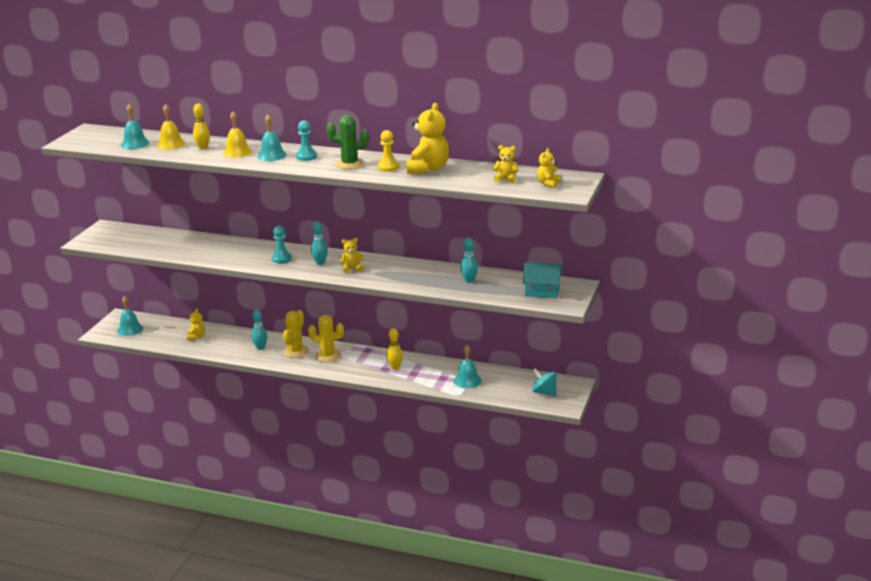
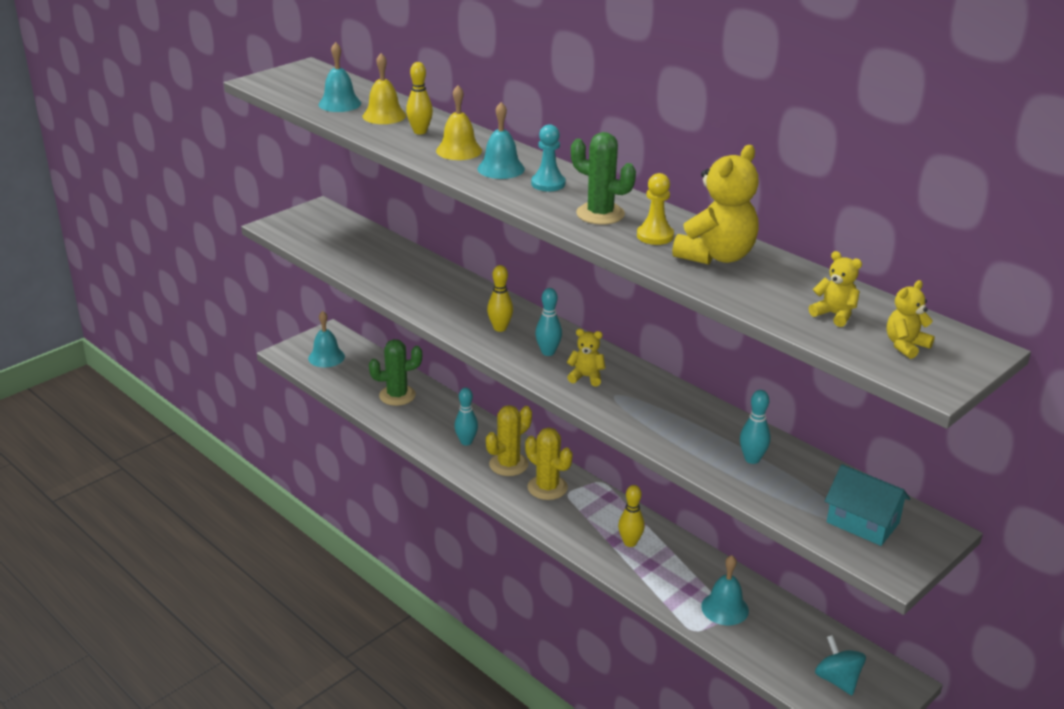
camera: 25 degrees right, 5 degrees up
(196, 336) = (397, 395): yellow teddy bear -> green cactus
(281, 259) = (500, 328): turquoise pawn -> yellow bowling pin

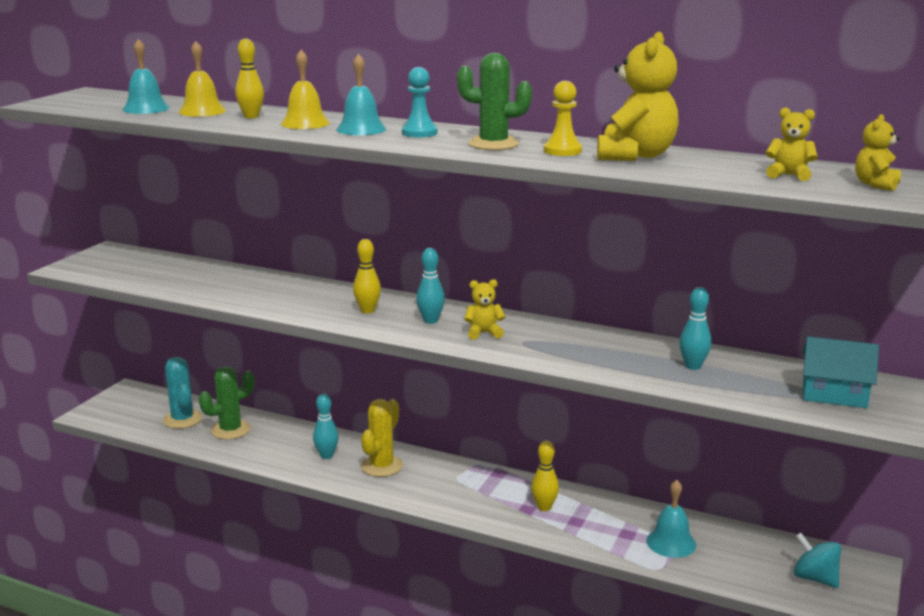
camera: 20 degrees left, 10 degrees down
(326, 357) = (134, 411): turquoise bell -> none
(362, 375) = (182, 419): none -> turquoise cactus
(547, 487) = (433, 478): yellow cactus -> none

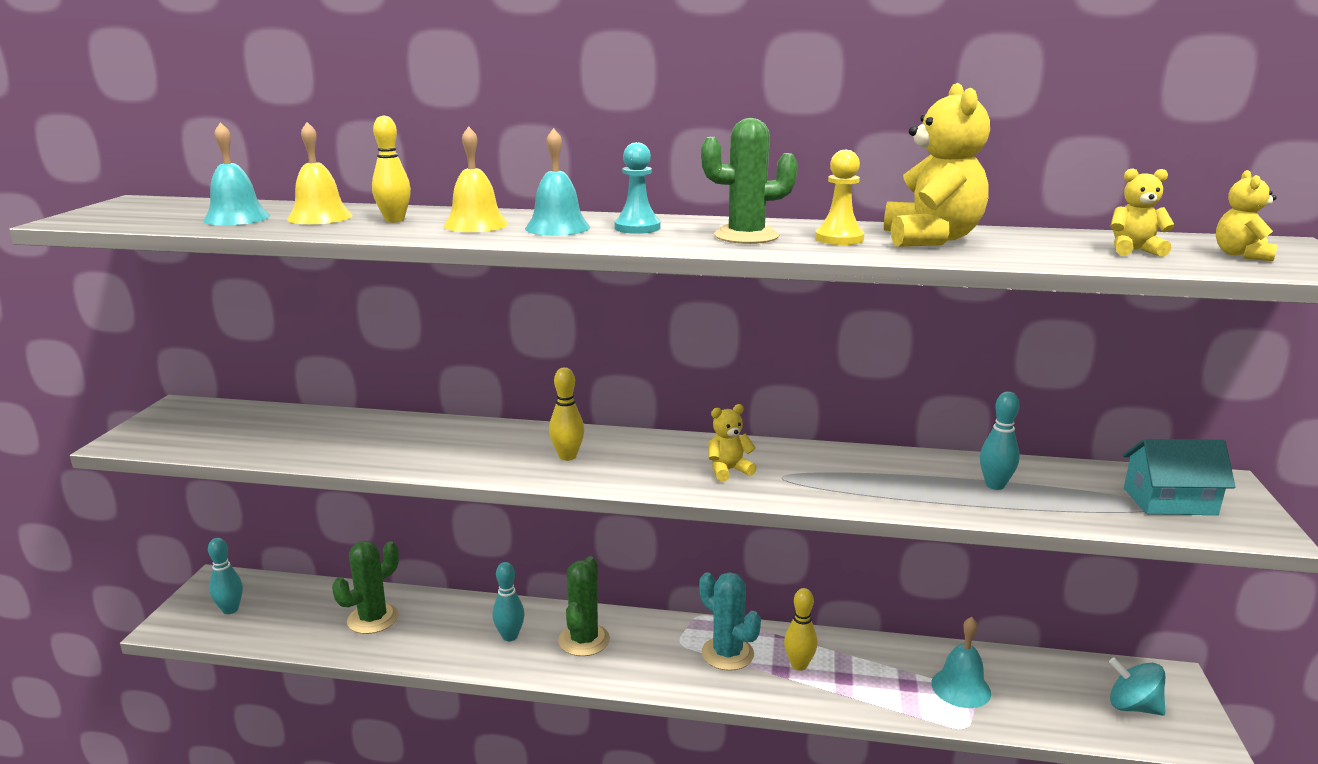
camera: 15 degrees left, 0 degrees up
(182, 419) = (303, 613): turquoise cactus -> turquoise cactus (727, 654)
(382, 466) = (584, 640): yellow cactus -> green cactus
(430, 321) = (654, 461): turquoise bowling pin -> turquoise bowling pin (230, 609)

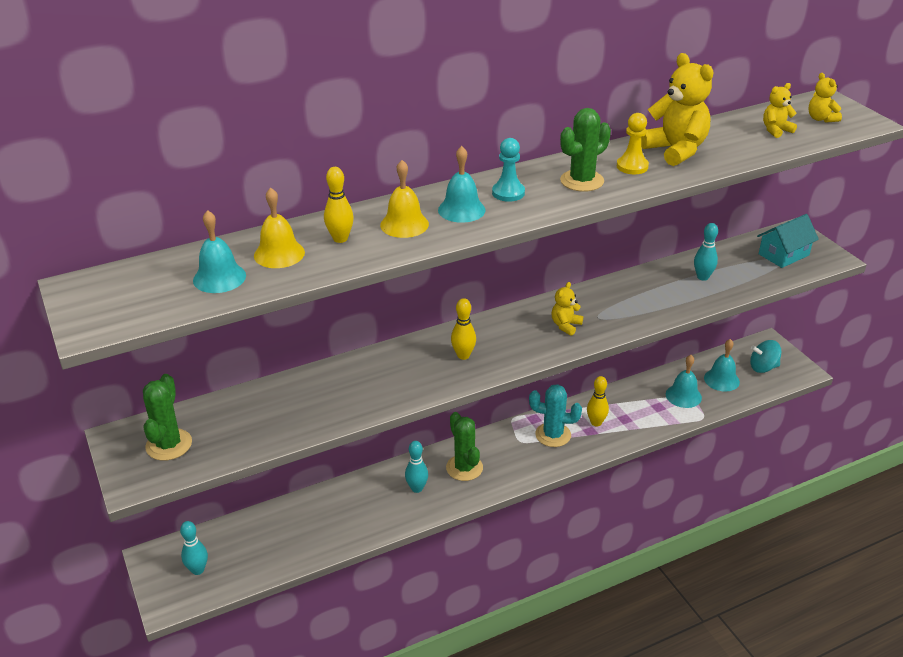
camera: 35 degrees left, 15 degrees up
(373, 619) = (312, 523): green cactus -> green cactus (169, 445)
(1043, 693) = (721, 380): none -> turquoise bell

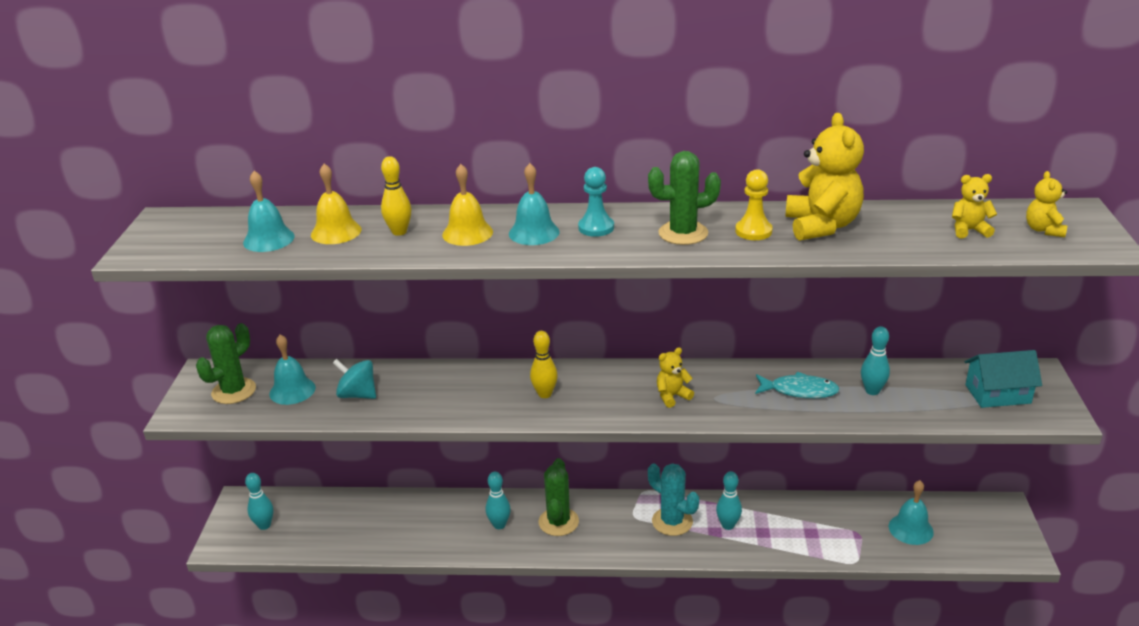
camera: 30 degrees right, 5 degrees down
(596, 422) = (728, 525): yellow bowling pin -> turquoise bowling pin
(653, 292) = (799, 391): none -> turquoise fish
(683, 396) = (850, 531): turquoise bell -> turquoise bell (292, 390)
(763, 367) = (974, 532): turquoise spinning top -> turquoise spinning top (357, 395)

